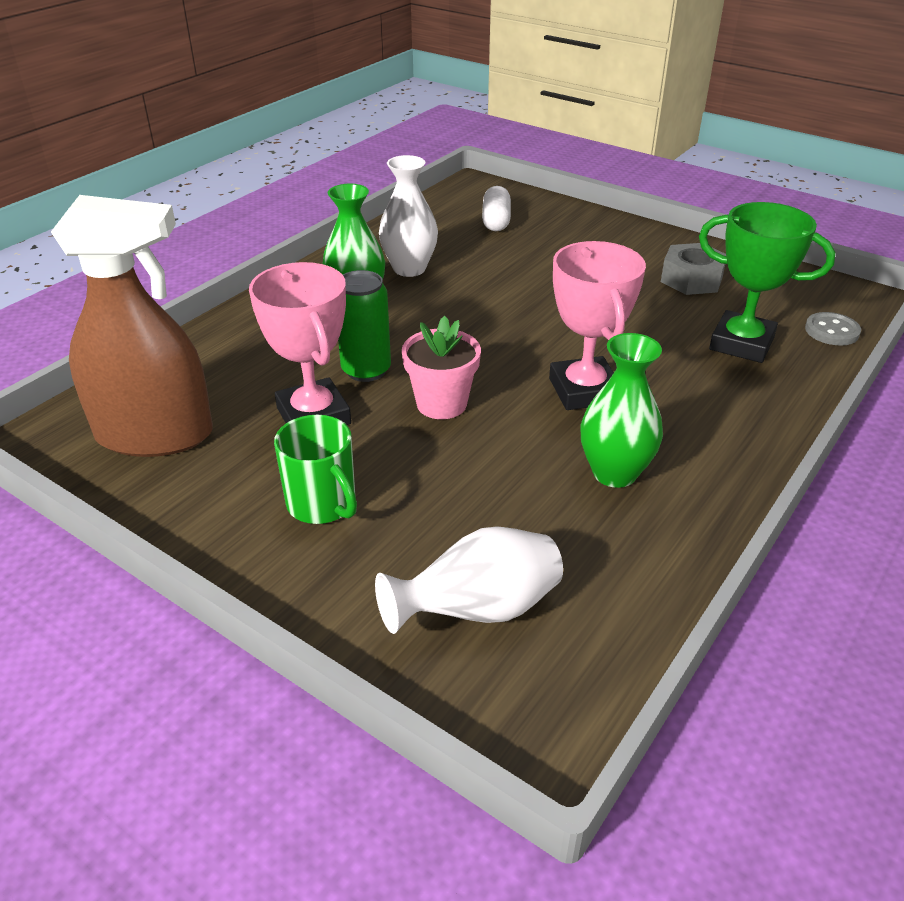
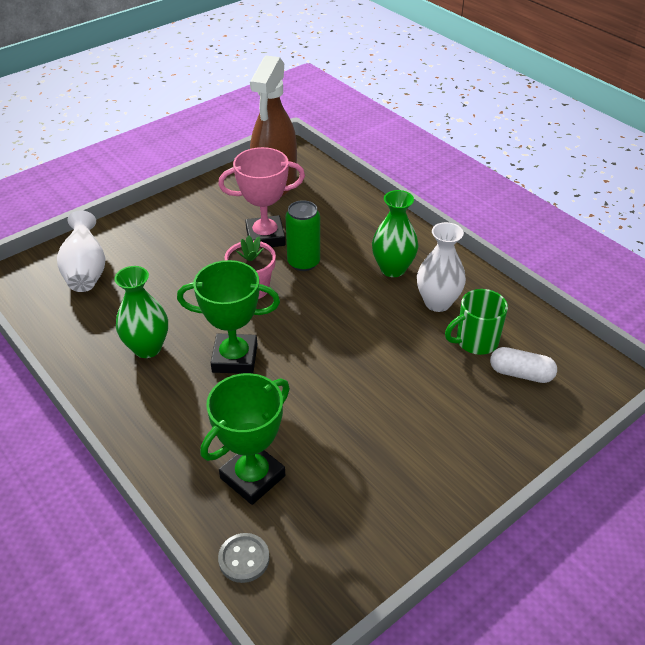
camera: 105 degrees right, 5 degrees up
(322, 504) = (188, 233): green mug -> green mug (475, 341)
(584, 390) = (235, 358): pink trophy -> green trophy
(691, 279) = (370, 486): grey nut -> none

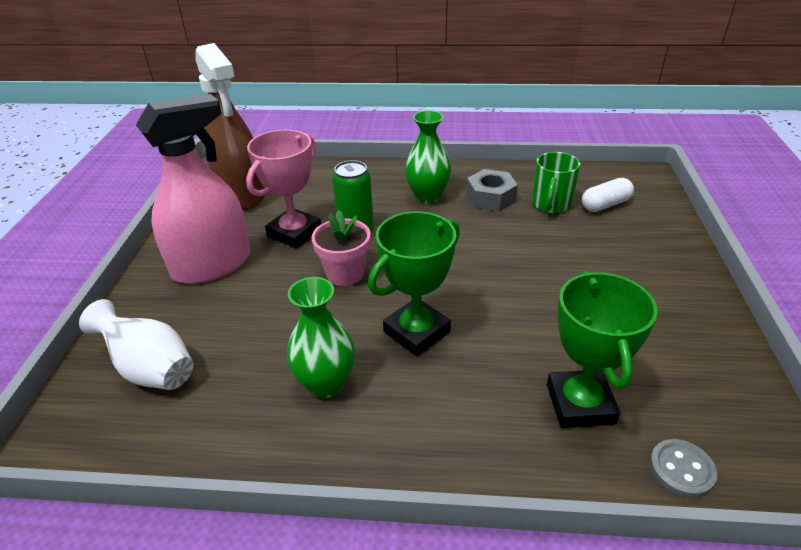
camera: 45 degrees left, 5 degrees down
(191, 228) = (212, 265): none -> pink spray bottle
(437, 302) = (490, 198): white vase -> grey nut

